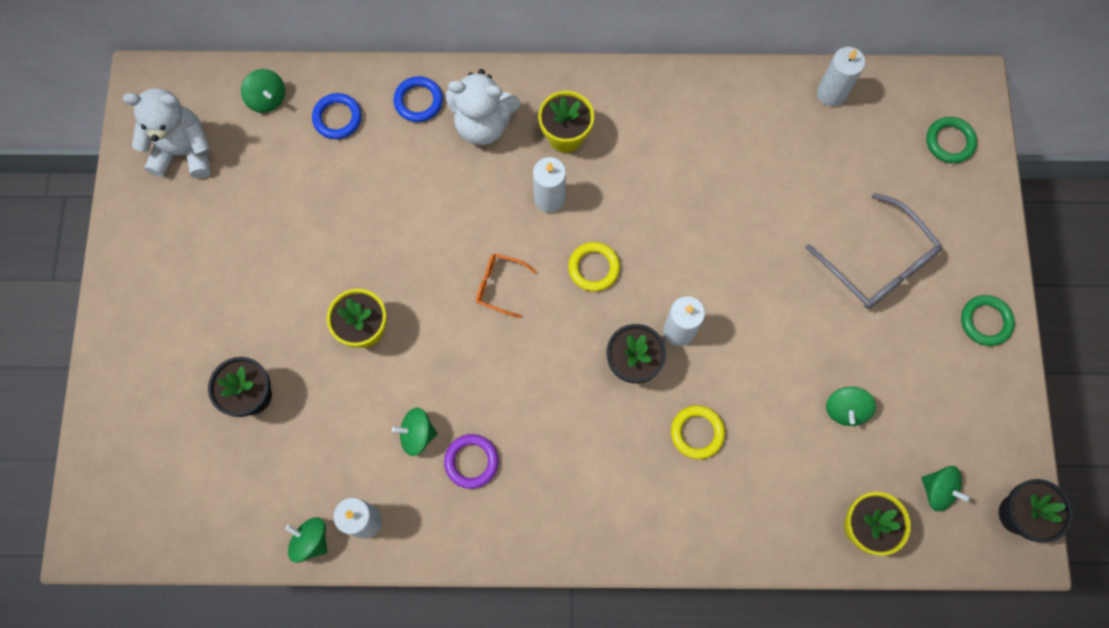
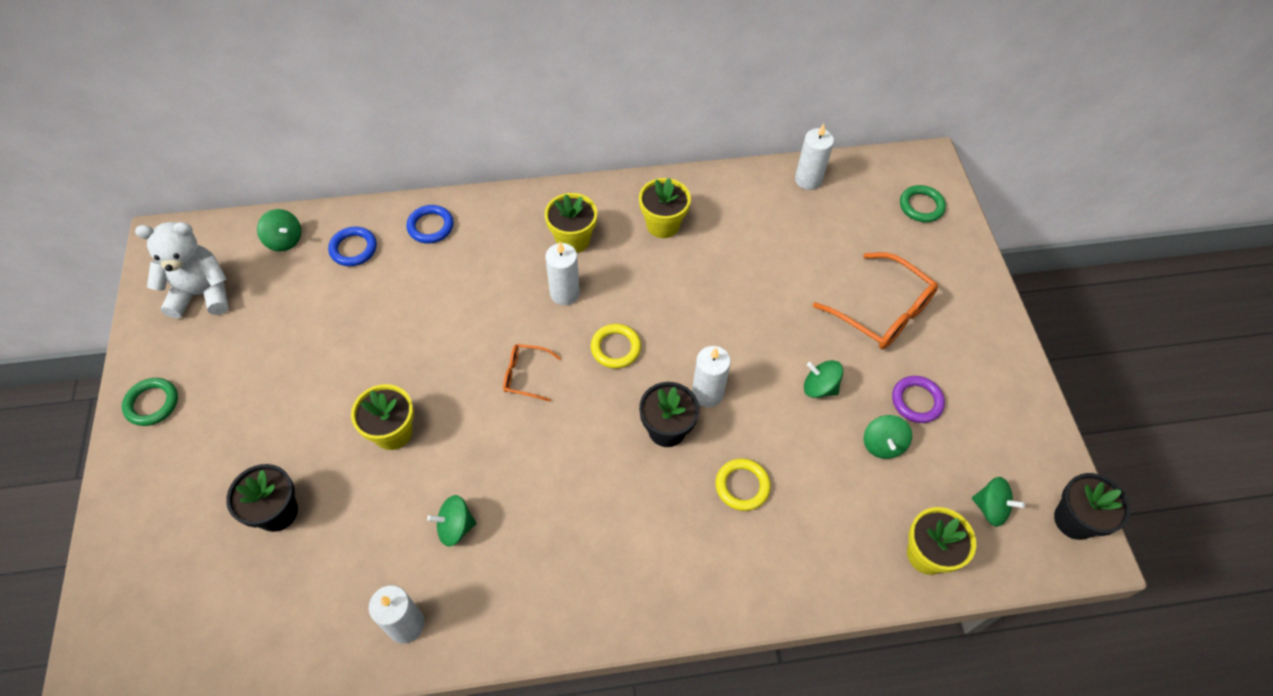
camera: 10 degrees left, 15 degrees down
(311, 540) = (347, 655): green spinning top -> green spinning top (819, 387)
(471, 461) = (515, 546): purple ring -> purple ring (916, 401)
(483, 124) = (494, 239): white teddy bear -> none
(663, 130) = (663, 225): none -> yellow flower pot
(878, 263) = (882, 311): grey glasses -> orange glasses
(985, 321) = (993, 349): green ring -> green ring (152, 403)

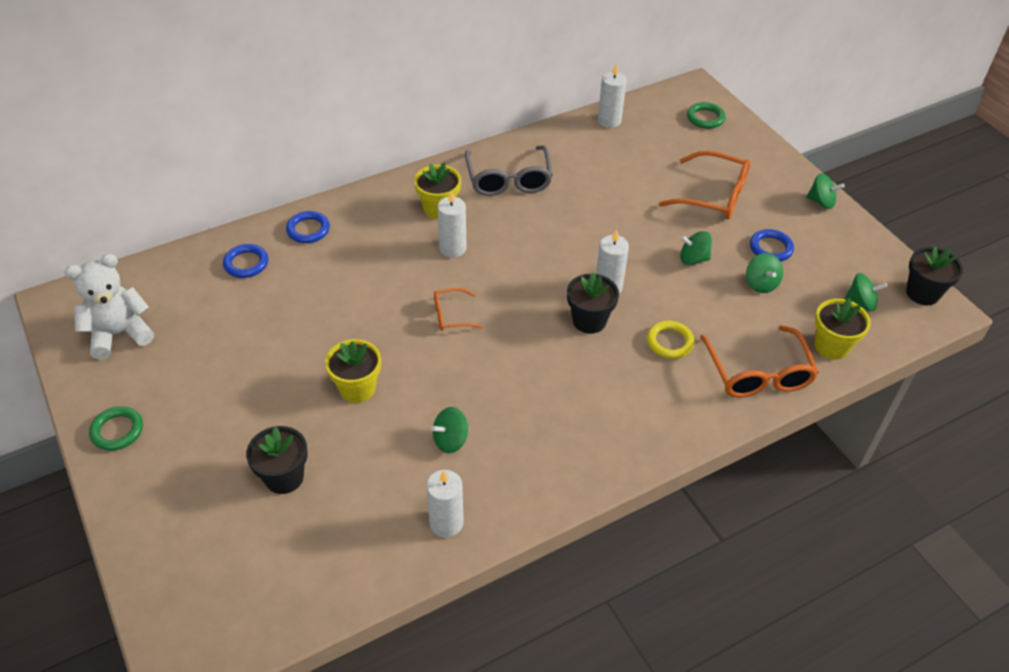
camera: 20 degrees left, 10 degrees down
(284, 240) = (177, 273): green spinning top -> green spinning top (821, 202)
(615, 348) = (516, 276): yellow ring -> none
(663, 225) = (509, 180): yellow flower pot -> grey glasses
(823, 560) = (758, 373): none -> orange glasses
(916, 401) = (770, 248): purple ring -> blue ring

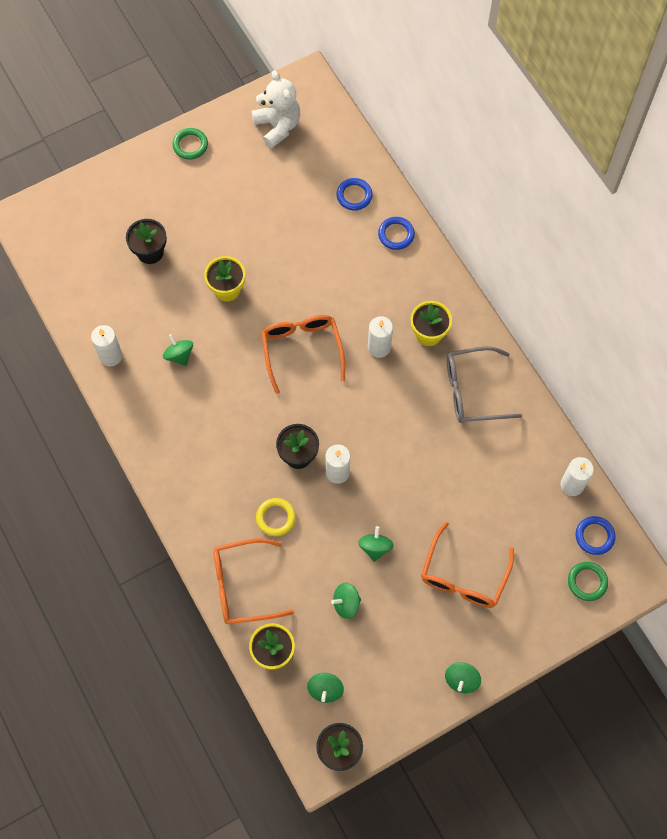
camera: 90 degrees right, 20 degrees up
(451, 315) = (302, 350): orange glasses -> orange glasses, size x1.88
(770, 248) = (393, 619): blue ring -> blue ring (594, 536)

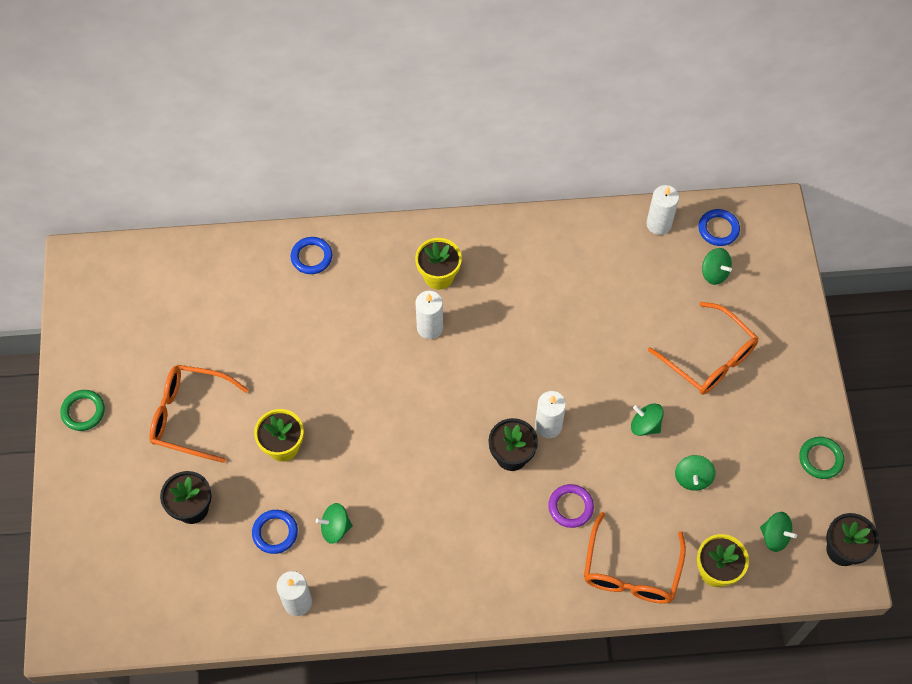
camera: 65 degrees left, 5 degrees down
(276, 518) = (570, 507): yellow ring -> purple ring
(278, 126) = (115, 314): white teddy bear -> none
(302, 350) = (394, 402): orange glasses -> orange glasses (190, 416)
(354, 196) = (244, 276): blue ring -> blue ring (275, 533)
(461, 680) = (813, 406): green spinning top -> green spinning top (714, 273)
(472, 391) = (520, 264): grey glasses -> none
(587, 582) = (760, 256): green ring -> green ring (820, 459)

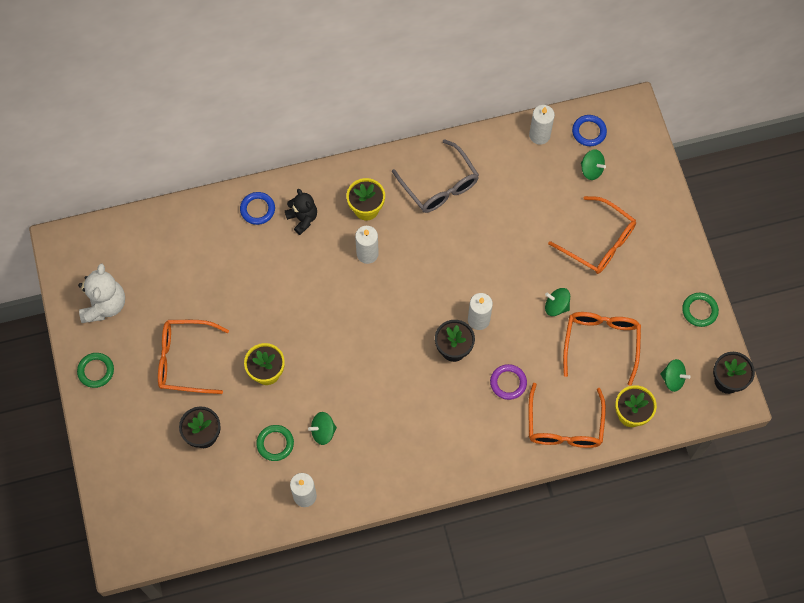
camera: 10 degrees left, 5 degrees up
(111, 337) = (104, 305): none -> white teddy bear
(275, 533) = (275, 443): blue ring -> green ring
(362, 276) = (302, 218): none -> black teddy bear
(530, 263) = (439, 185): none -> grey glasses
(692, 478) = (601, 343): green spinning top -> orange glasses

